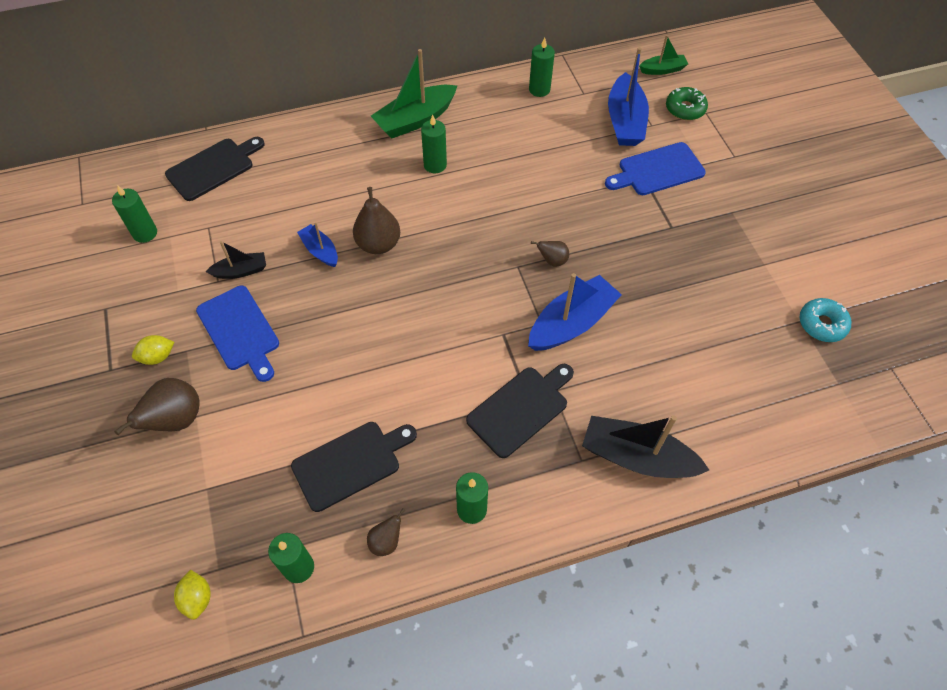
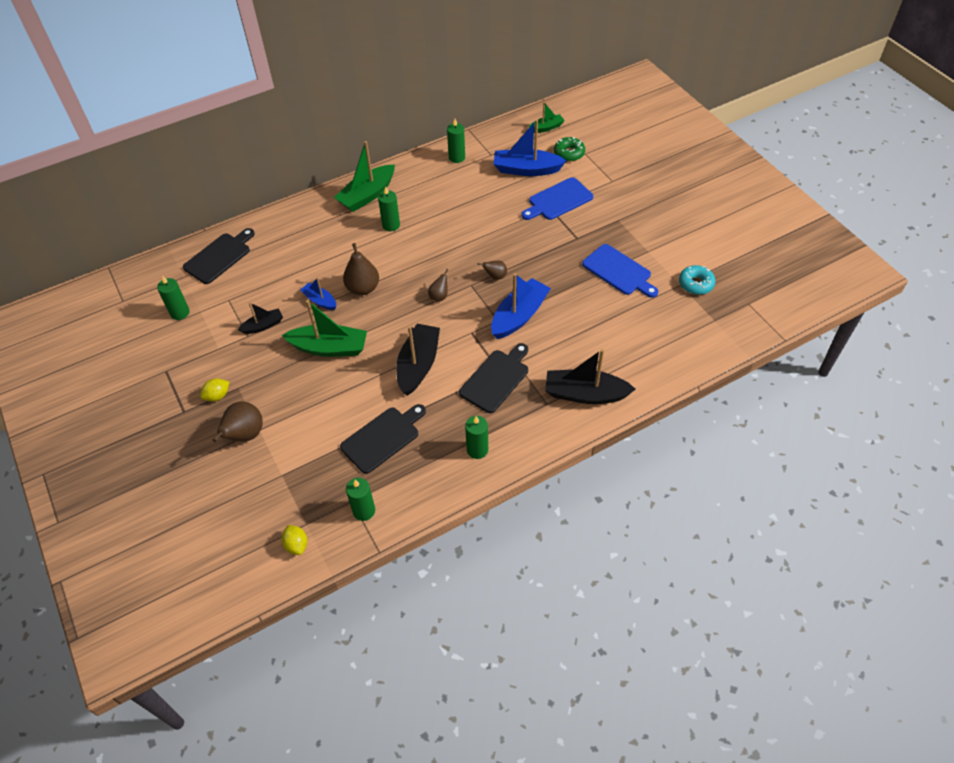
camera: 10 degrees left, 5 degrees down
(240, 331) = (275, 367): blue cutting board -> blue cutting board (619, 271)
(315, 318) = (329, 348): none -> green boat
(386, 541) = (422, 482): brown pear -> brown pear (439, 296)
(423, 367) = (418, 365): none -> black boat
(625, 121) = (526, 169): blue boat -> blue boat turned 105 degrees clockwise

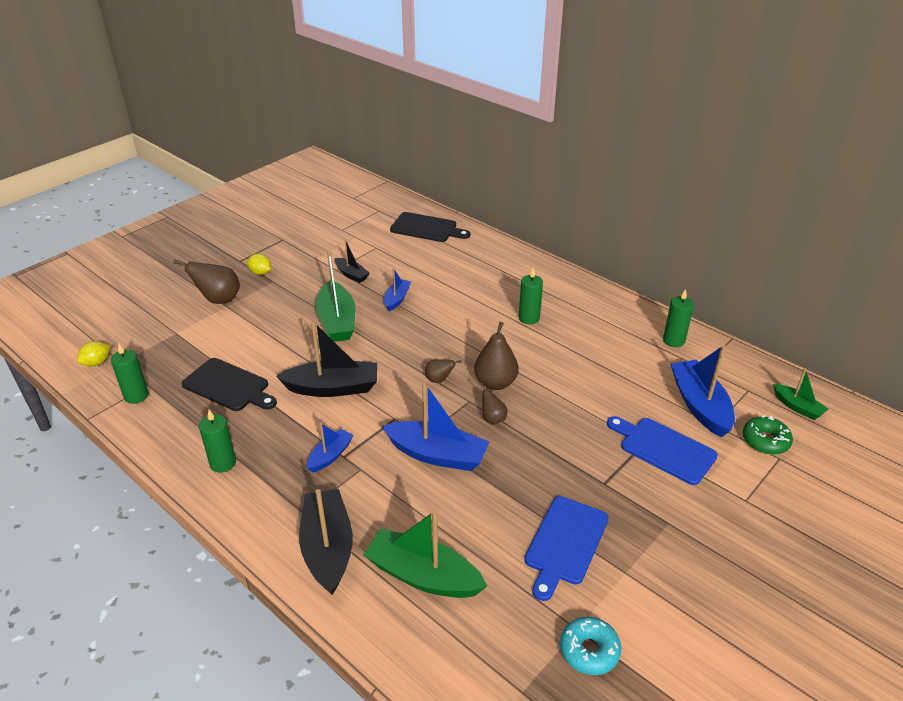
camera: 70 degrees right, 15 degrees down
(180, 313) = (350, 227): green candle -> none
(363, 288) = (426, 322): brown pear -> brown pear (495, 383)
(367, 195) = (563, 291): green boat -> green boat (423, 575)
(496, 379) = (330, 456): black cutting board -> blue boat

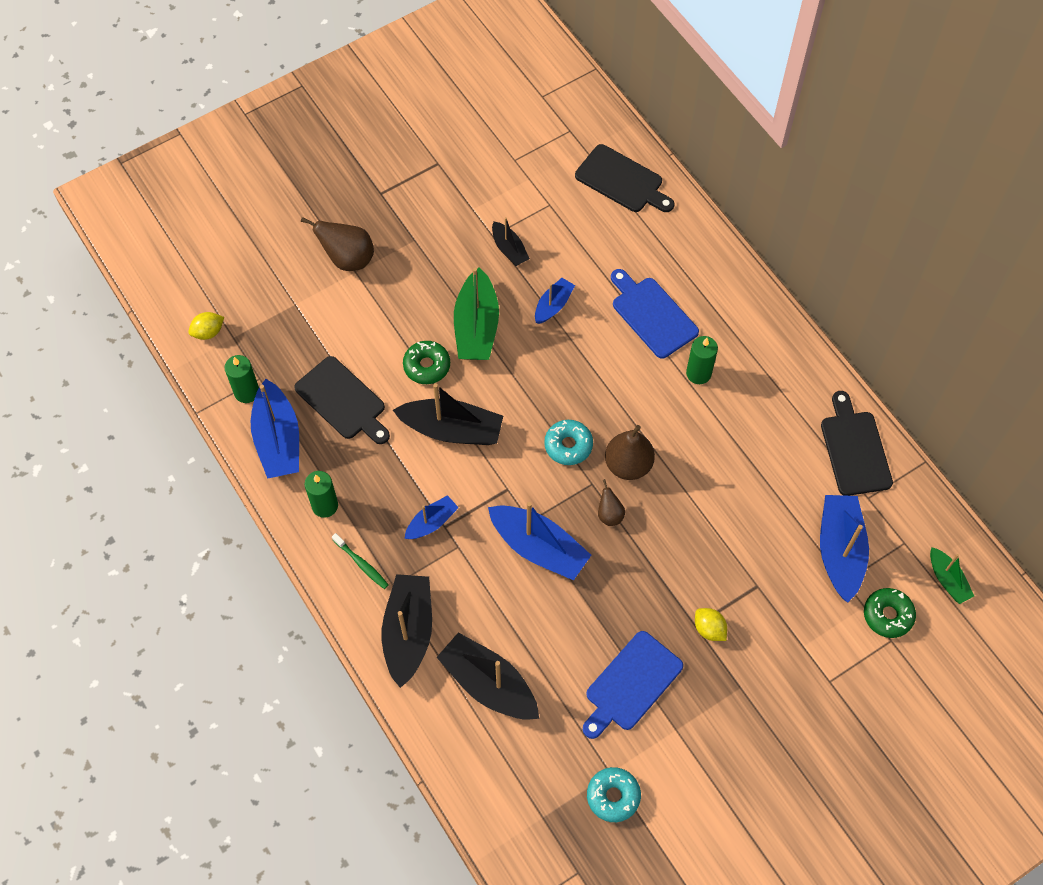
camera: 15 degrees right, 25 degrees up
(170, 423) = (278, 439): none -> blue boat
(260, 273) = (402, 222): yellow lemon -> yellow lemon (709, 629)
(267, 501) = (361, 564): none -> green toothbrush
(300, 351) = (427, 366): none -> green donut
(423, 575) = (489, 684): green boat -> black boat
(439, 380) = (568, 445): brown pear -> turquoise donut
(663, 449) = (774, 598): blue cutting board -> blue cutting board (652, 315)
(673, 340) = (854, 449): green candle -> black cutting board

